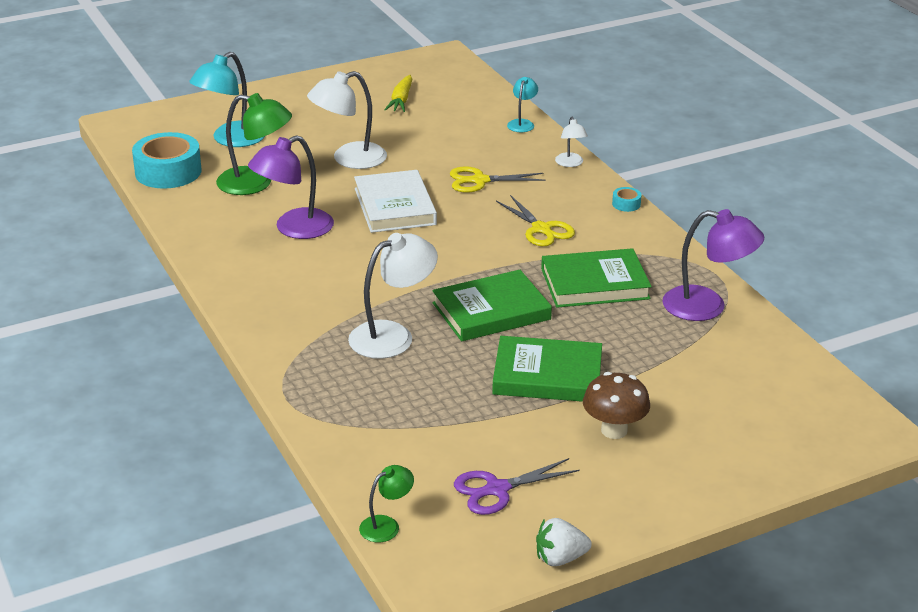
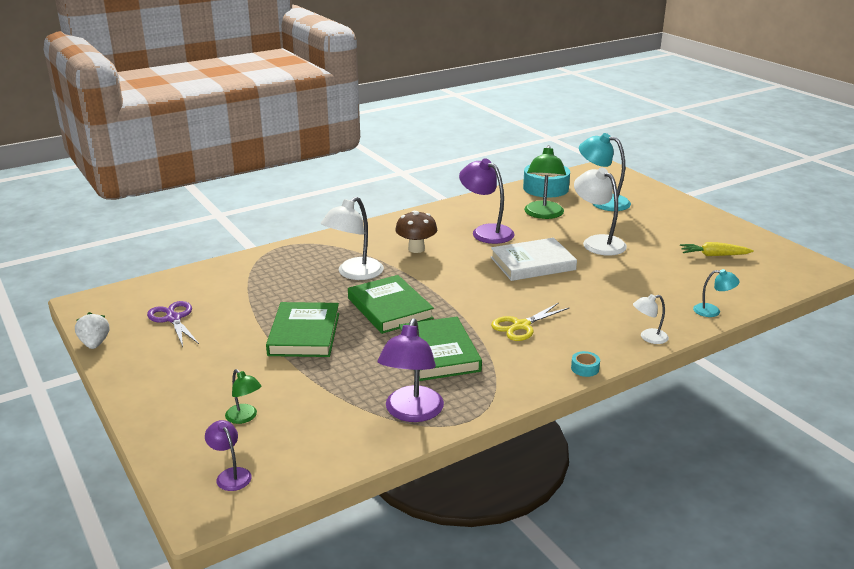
camera: 85 degrees right, 5 degrees down
(386, 525) = (149, 284): green lamp -> green lamp (245, 417)
(392, 335) = (354, 273): white lamp -> white lamp turned 75 degrees clockwise
(480, 181) = (591, 295): yellow scissors -> none
(614, 430) = (231, 363): brown mushroom -> brown mushroom (416, 249)
(822, 418) = (230, 475): none -> purple lamp

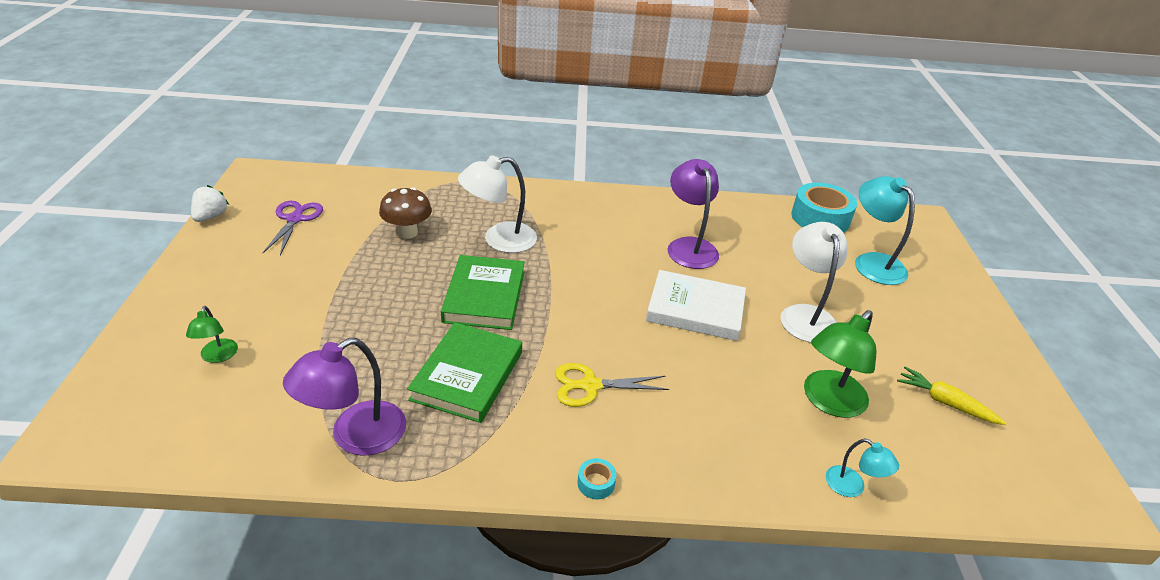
camera: 30 degrees right, 10 degrees up
(230, 475) = (130, 415): purple lamp -> none
(304, 334) = (375, 288): green book -> none
(416, 249) = (592, 237): brown mushroom -> brown mushroom (407, 232)
(543, 214) = (779, 251): green lamp -> green lamp (828, 402)
(648, 337) = (722, 481): white lamp -> none

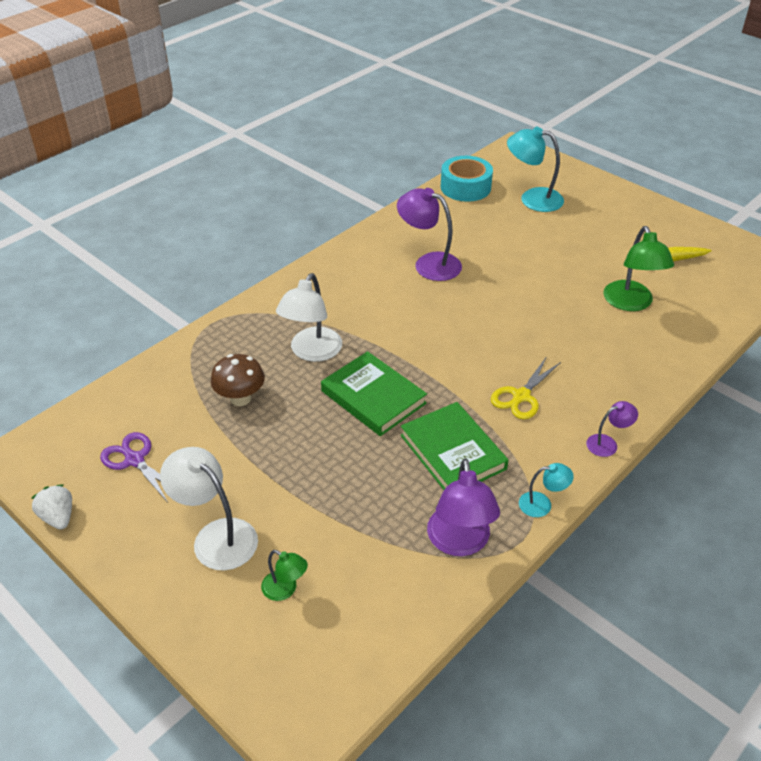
camera: 45 degrees left, 5 degrees up
(596, 483) = (607, 443): turquoise tape -> purple lamp
(695, 309) = (496, 303): white book -> none
(805, 315) = (551, 260): white lamp -> white lamp (216, 536)
(852, 487) = (699, 339): turquoise lamp -> turquoise lamp (542, 504)

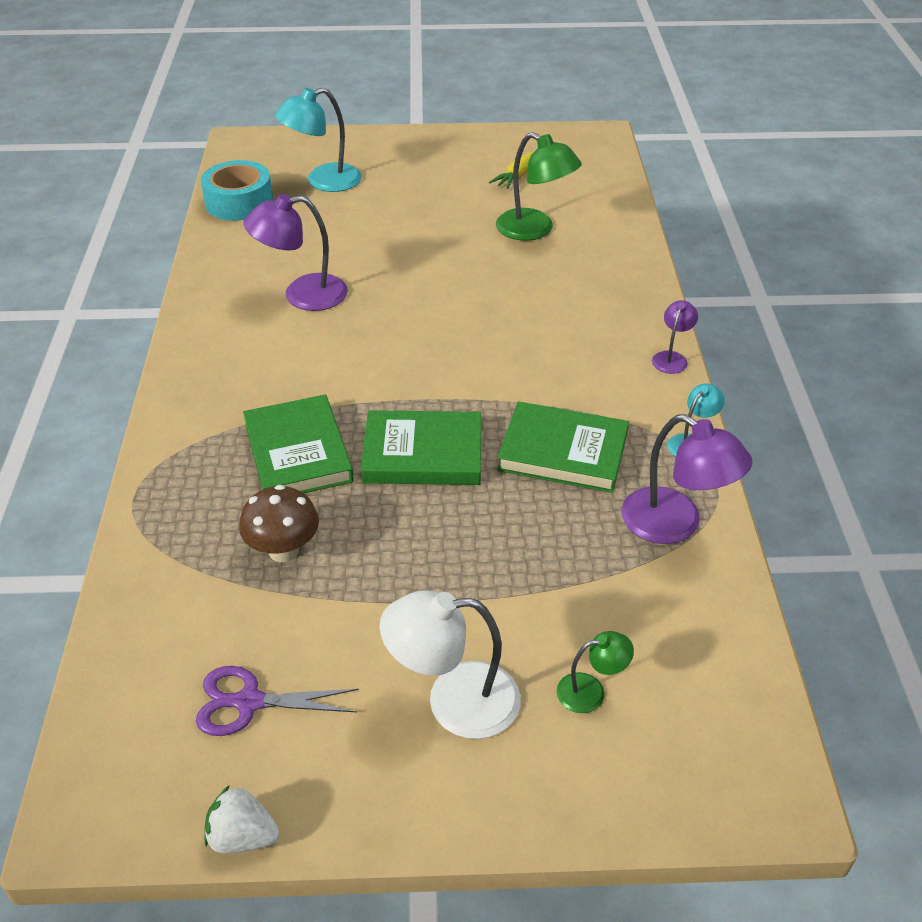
camera: 45 degrees left, 0 degrees up
(312, 352) = (298, 453): white lamp -> green book
(521, 396) = (553, 364): yellow scissors -> none

